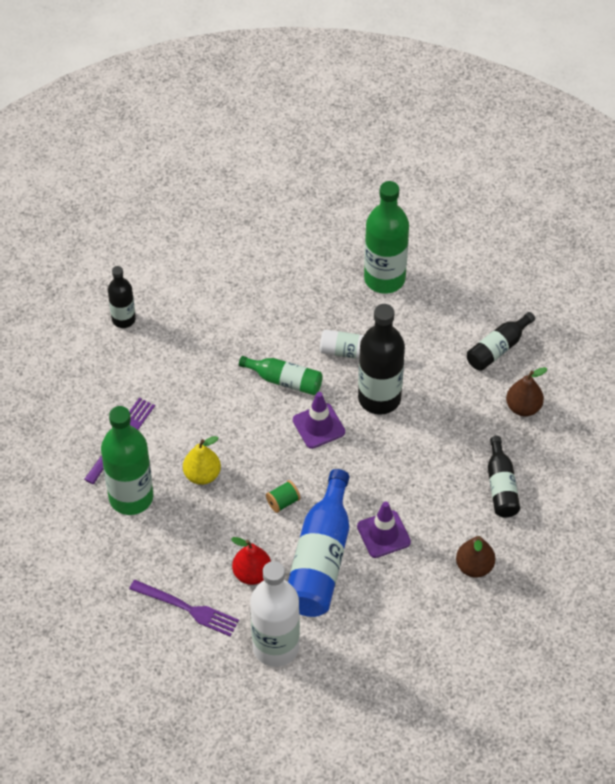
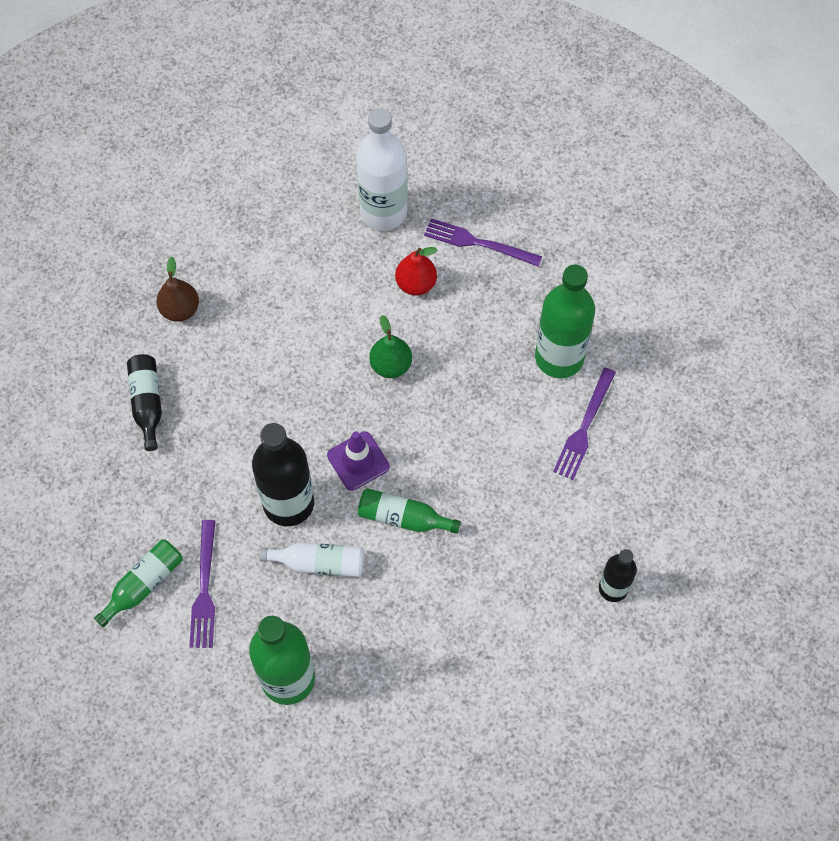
camera: 175 degrees right, 10 degrees up
(202, 475) = (484, 390): yellow pear -> none
(283, 502) = (391, 365): green spool -> green pear
(320, 559) = (345, 305): blue bottle -> none
(383, 534) = (278, 337): purple traffic cone -> none
(449, 342) = (204, 589): none -> purple fork
(498, 348) = (144, 584): black bottle -> green bottle
(523, 407) = (117, 505): brown pear -> none

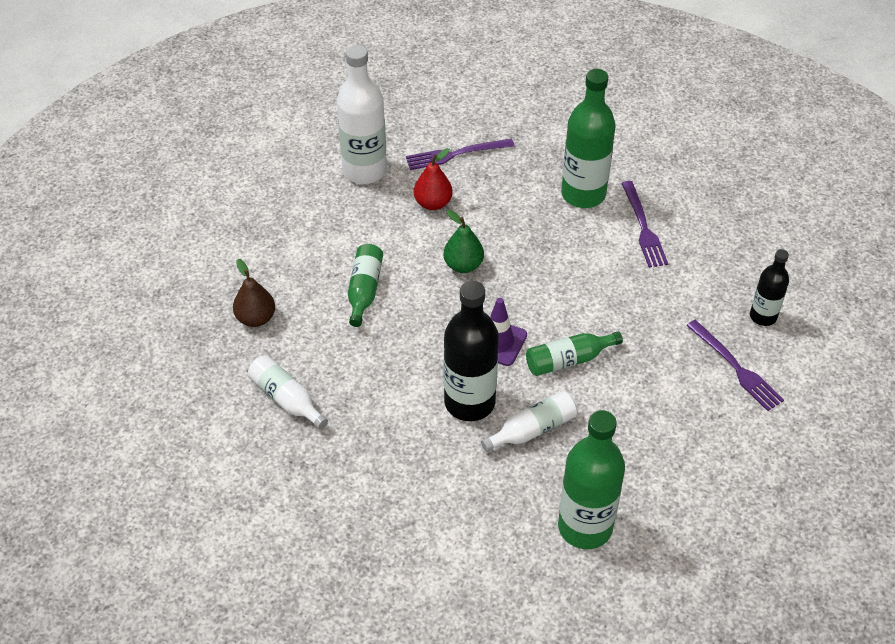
camera: 35 degrees left, 15 degrees down
(144, 584) = (402, 532): green bottle -> green bottle (364, 290)
(147, 403) = (286, 399): black bottle -> white bottle
(204, 589) = (456, 504): purple fork -> purple fork (736, 368)

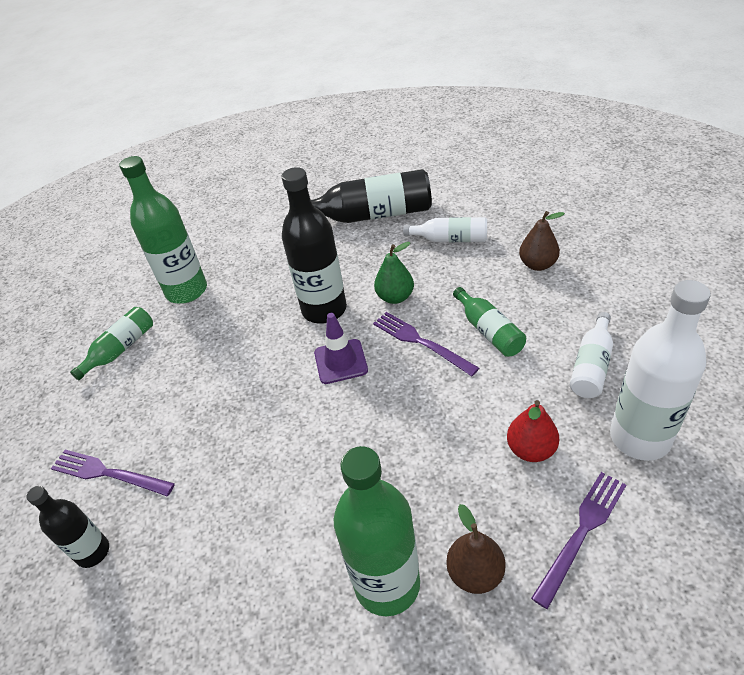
camera: 150 degrees right, 5 degrees down
(319, 492) = (372, 215): none -> black bottle
(463, 265) = (433, 406): green pear -> green pear (395, 297)
(531, 171) = (475, 573): none -> brown pear
(533, 429) = (262, 321): white bottle -> white bottle (591, 366)
(568, 360) = (270, 384): green bottle -> green bottle (121, 349)
(643, 227) = (284, 584): purple fork -> purple fork (421, 342)

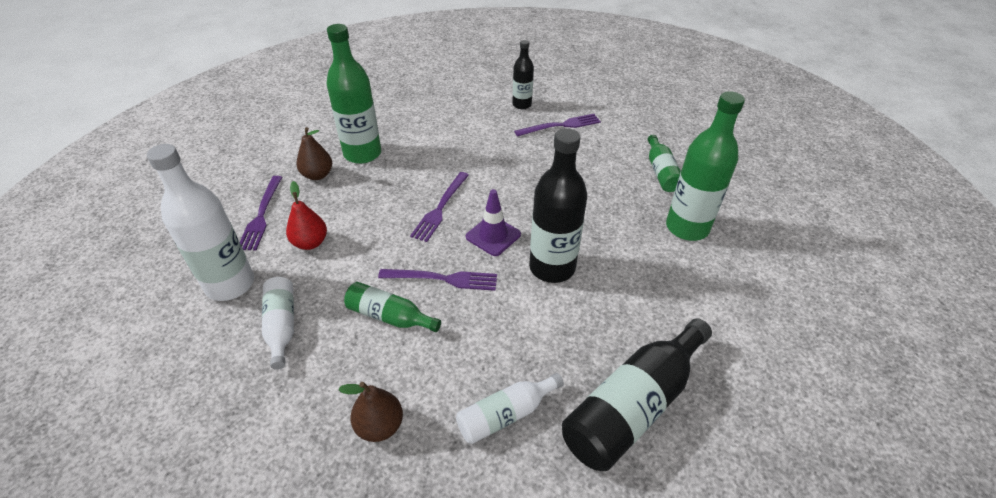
camera: 135 degrees right, 0 degrees up
(361, 421) = (440, 208): none -> purple fork
(395, 297) = (501, 309): green pear -> none

